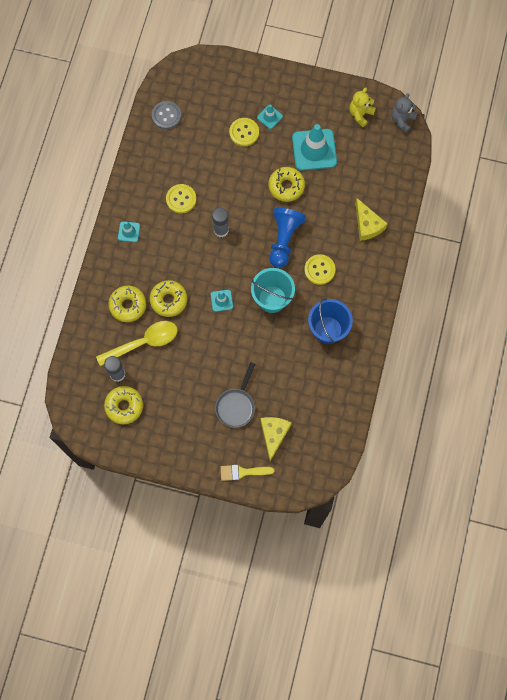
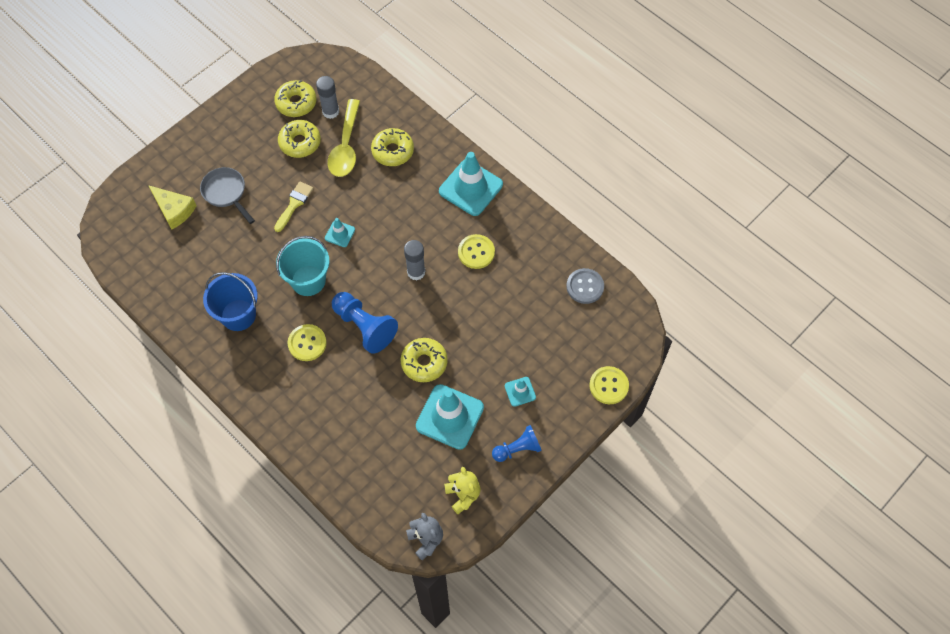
camera: 120 degrees right, 10 degrees down
(129, 232) = (470, 188): turquoise traffic cone -> turquoise traffic cone, size x2.07
(168, 300) = (373, 188): yellow donut -> yellow donut (300, 142)
(243, 472) = (161, 166): yellow brush -> yellow brush (294, 204)
(244, 132) = (516, 354): yellow button -> yellow button (608, 386)
(310, 98) = (517, 449): none -> blue pawn
(367, 225) = (323, 422): yellow cheese -> none

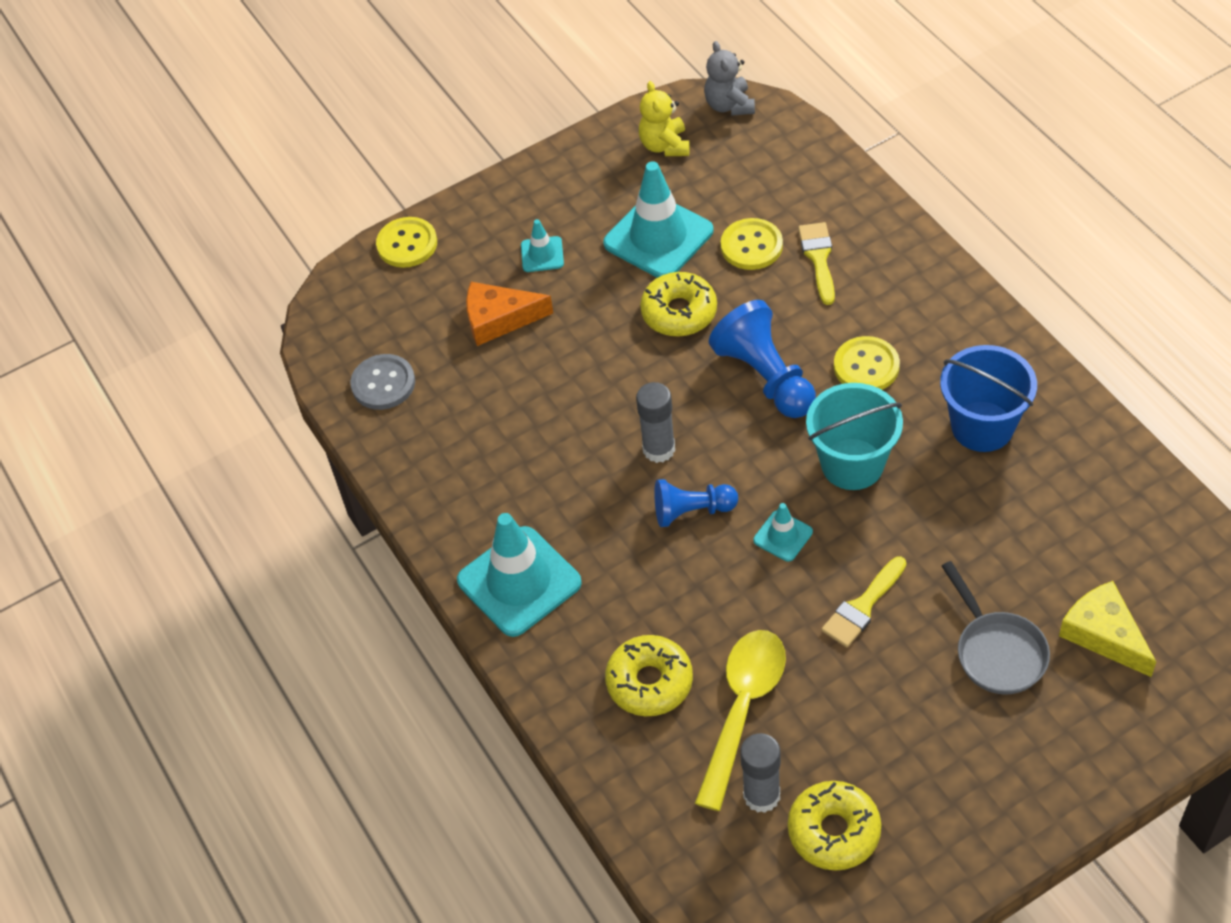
camera: 160 degrees left, 10 degrees down
(300, 142) = (836, 734): yellow donut -> none
(345, 416) = (818, 258): none -> yellow brush
(476, 252) = (545, 465): yellow button -> yellow button (751, 246)
(517, 449) = (570, 187): blue pawn -> blue pawn (692, 511)
(531, 340) = (499, 319): none -> orange cheese

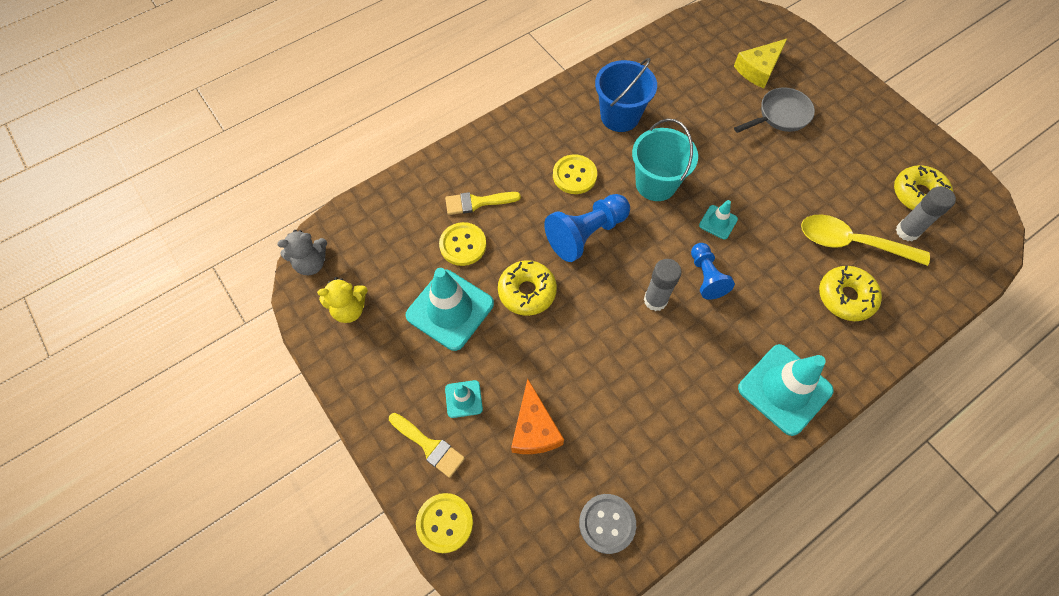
camera: 100 degrees left, 10 degrees up
(862, 606) = (763, 179): yellow brush -> yellow brush (429, 446)

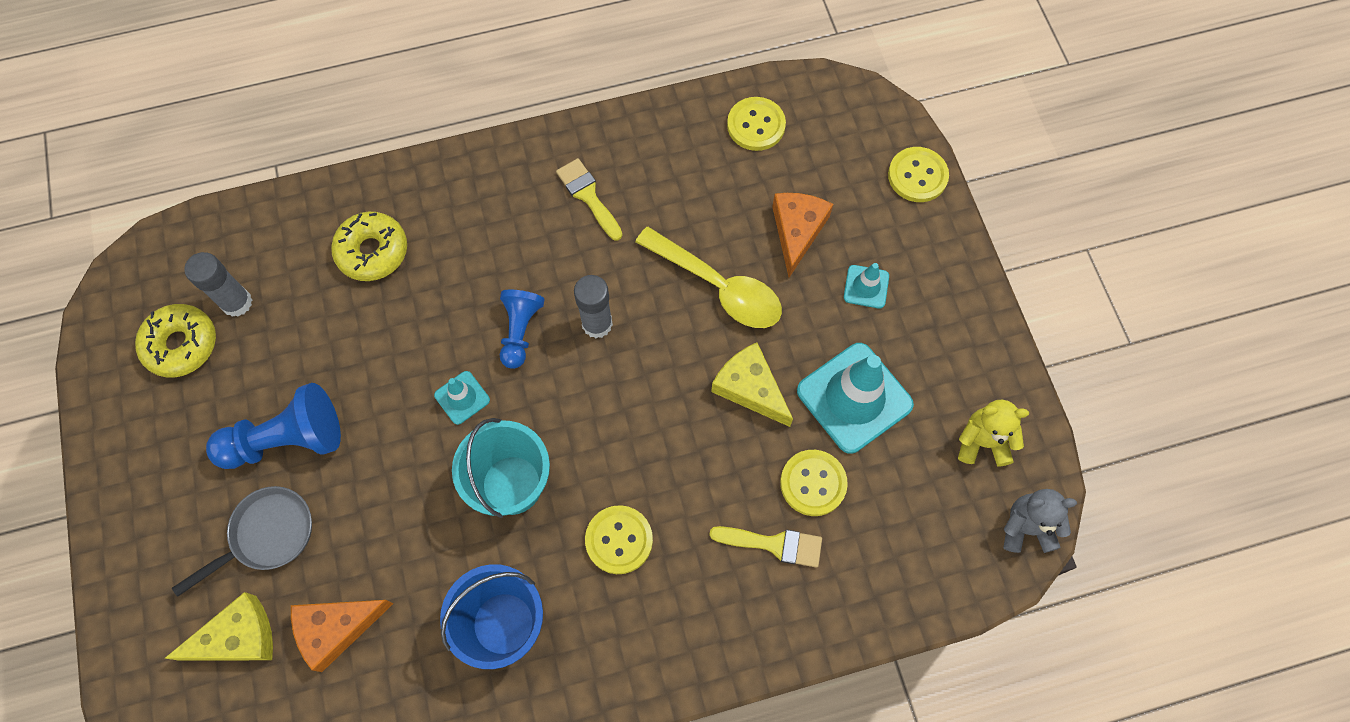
camera: 160 degrees left, 5 degrees up
(429, 446) = (917, 251): yellow brush -> yellow brush (588, 196)
(527, 292) = (750, 388): yellow donut -> yellow cheese
(586, 234) = (642, 441): blue pawn -> blue pawn (287, 440)
(607, 523) = (756, 125): grey button -> yellow button
(709, 87) = (336, 629): none -> orange cheese
(780, 115) = (267, 535): grey pan -> grey pan turned 150 degrees clockwise
(784, 389) = (509, 181): turquoise traffic cone -> none
(851, 243) = (315, 312): yellow spoon -> yellow spoon (718, 286)

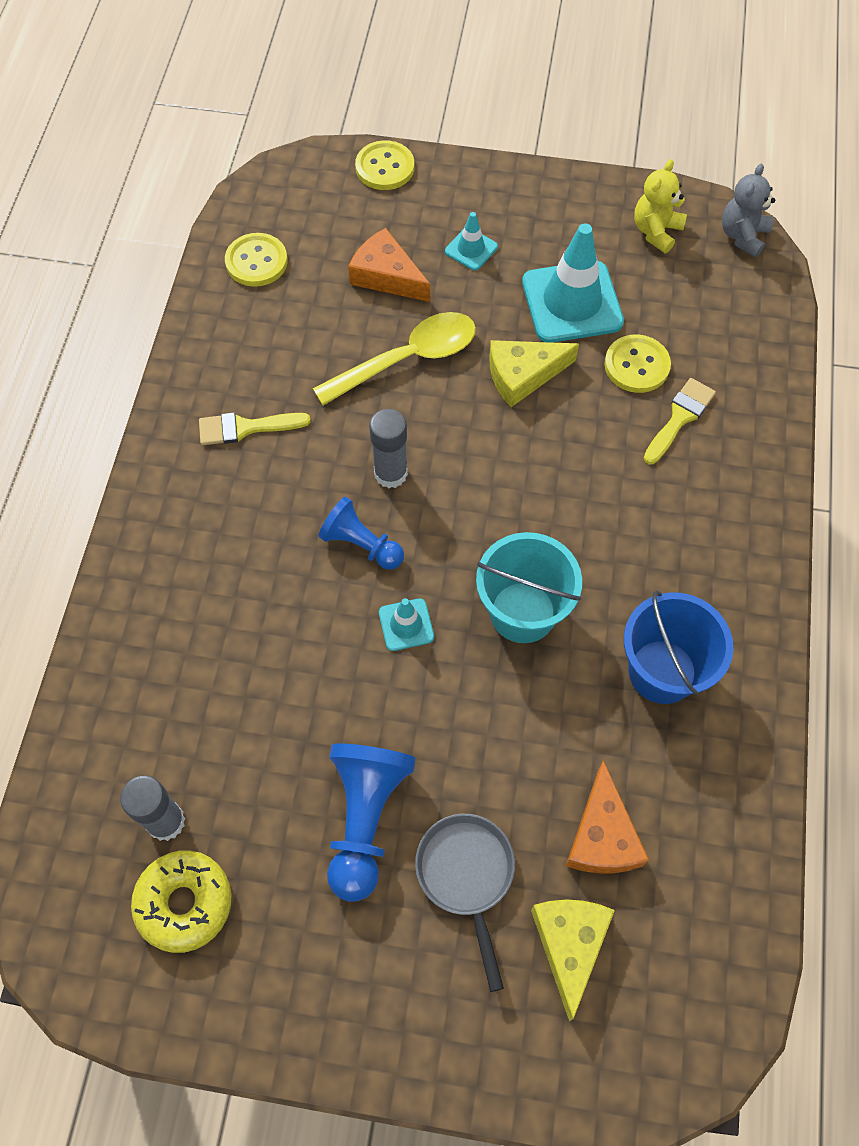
camera: 65 degrees left, 5 degrees down
(372, 251) = (187, 654): yellow donut -> none
(619, 540) = (621, 539): yellow button -> none

